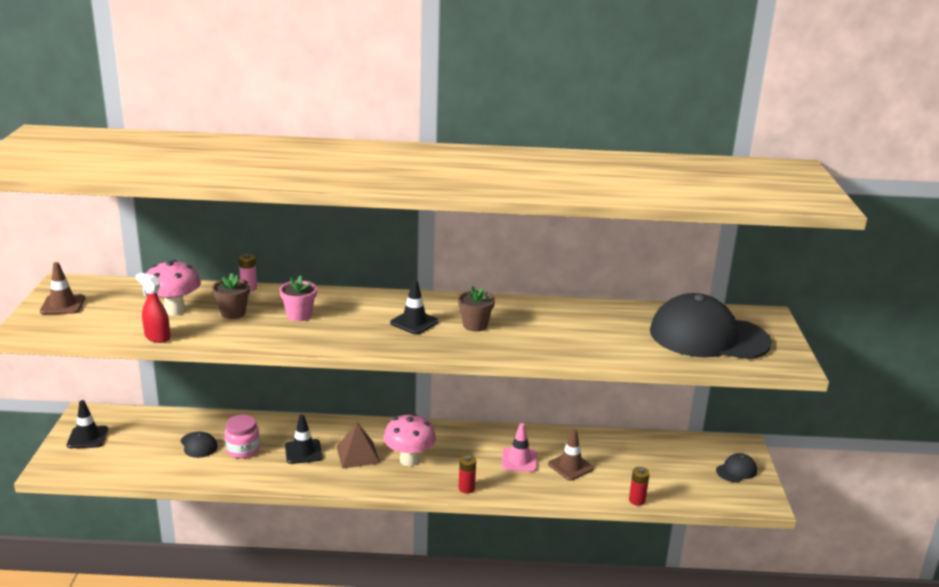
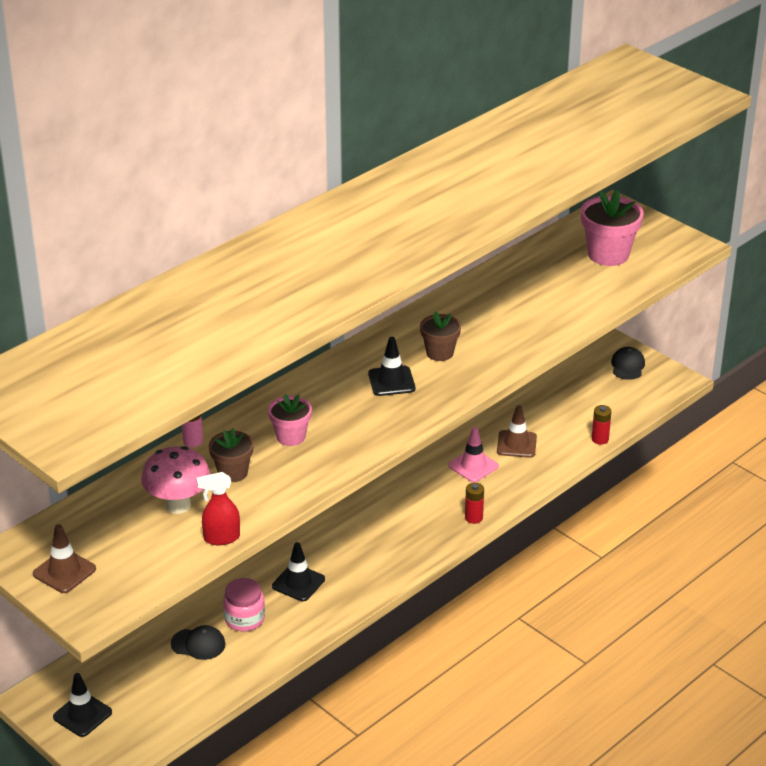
camera: 45 degrees left, 10 degrees up
(357, 454) = (346, 552): brown pyramid -> none
(409, 460) = (393, 527): pink mushroom -> none
(708, 337) = (608, 254): black cap -> pink flower pot

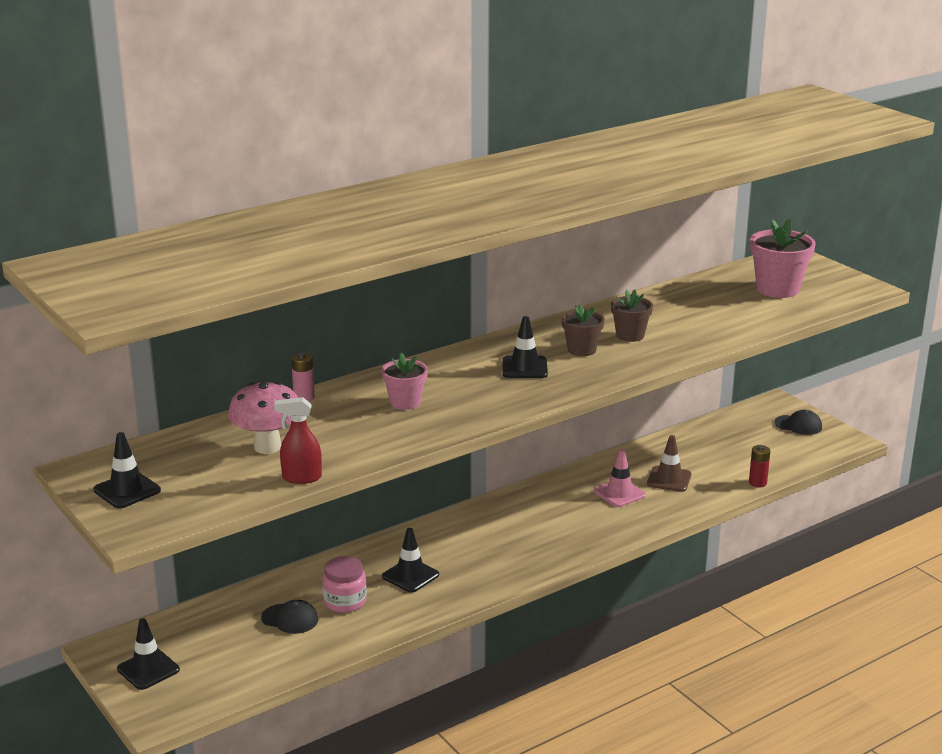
camera: 10 degrees right, 10 degrees down
(64, 571) = (127, 490): brown traffic cone -> black traffic cone
(232, 473) = (334, 426): brown flower pot -> brown flower pot (630, 335)
(473, 518) = (609, 537): red battery -> none
(627, 366) = (798, 425): black cap -> black cap turned 90 degrees clockwise

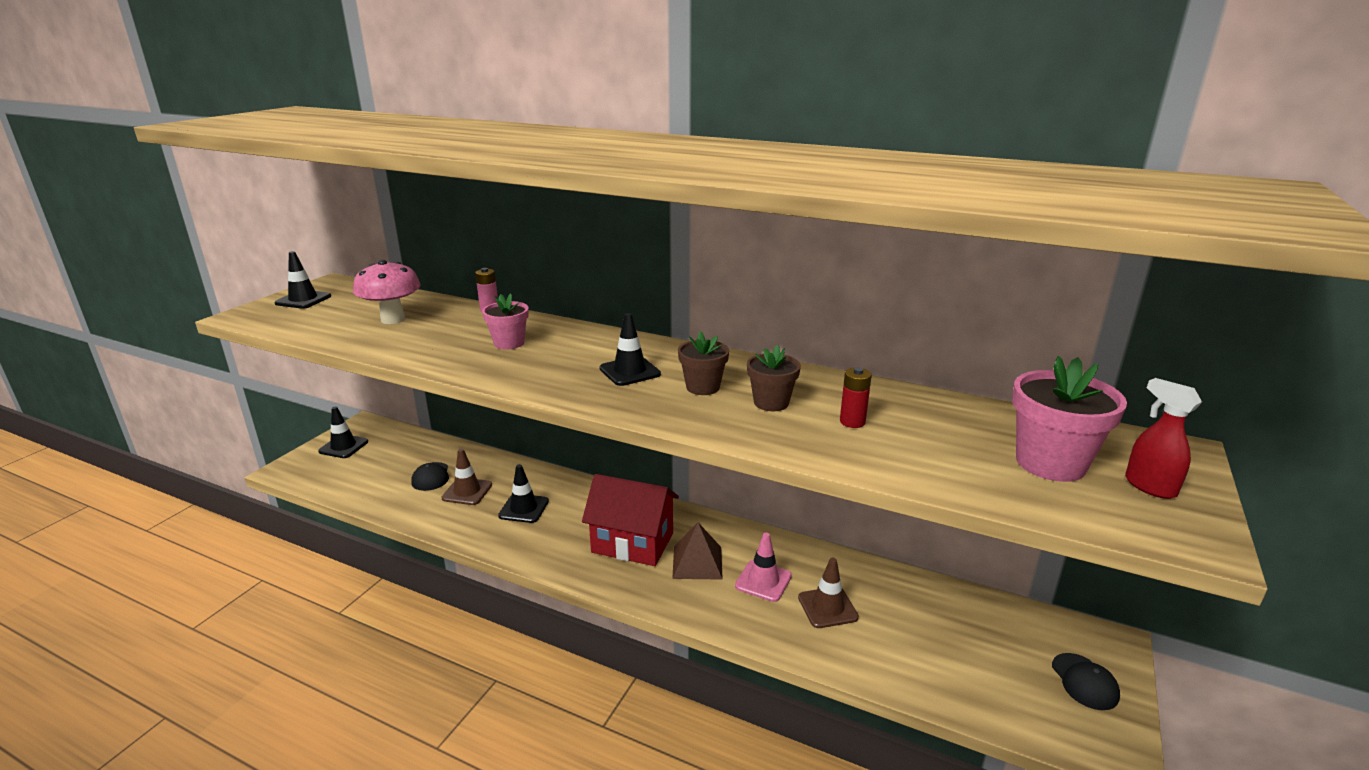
camera: 60 degrees right, 0 degrees up
(301, 478) = (343, 342): red spray bottle -> red spray bottle (1149, 486)
(345, 601) = (467, 491): pink jar -> brown traffic cone
(519, 534) = (632, 543): none -> red house
(572, 513) = (697, 562): none -> brown pyramid
(757, 483) = (899, 686): red battery -> red battery (852, 422)

